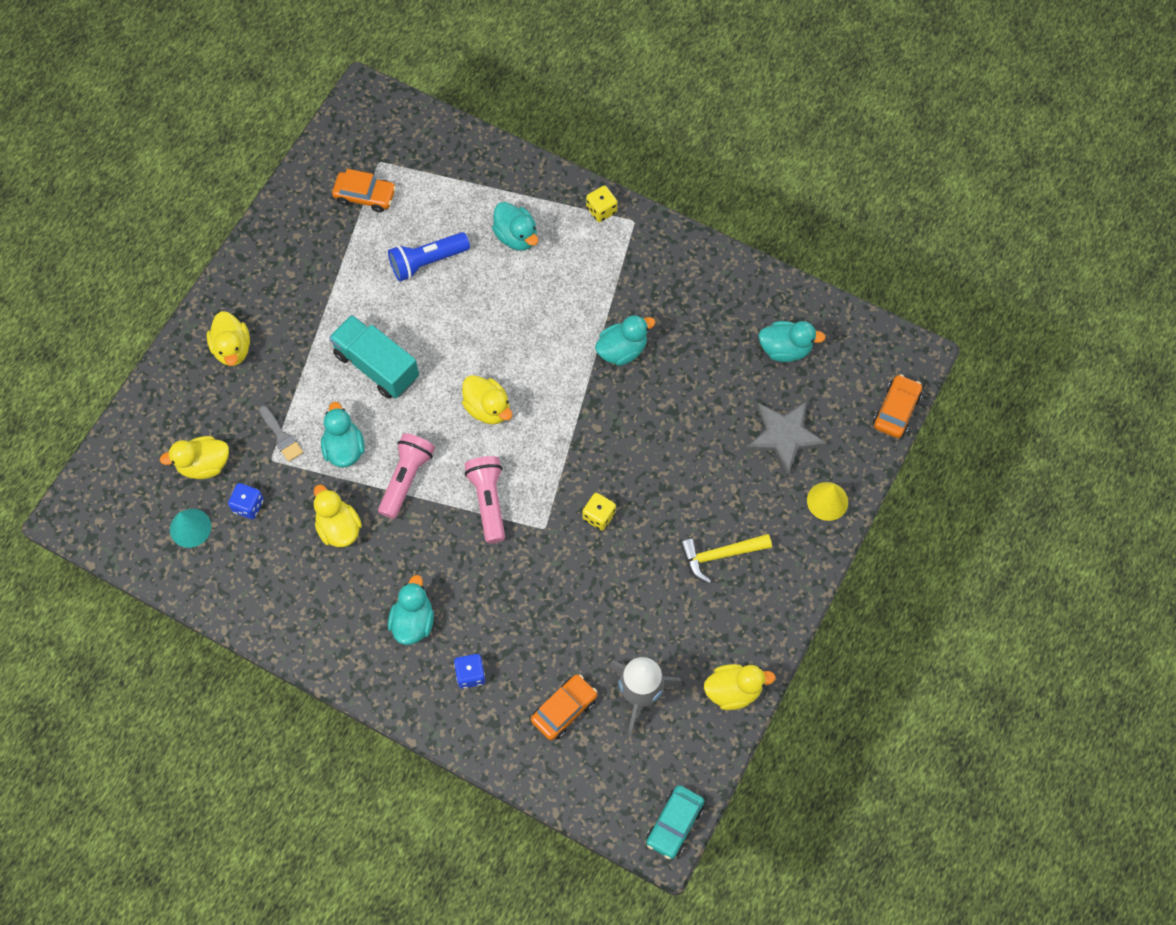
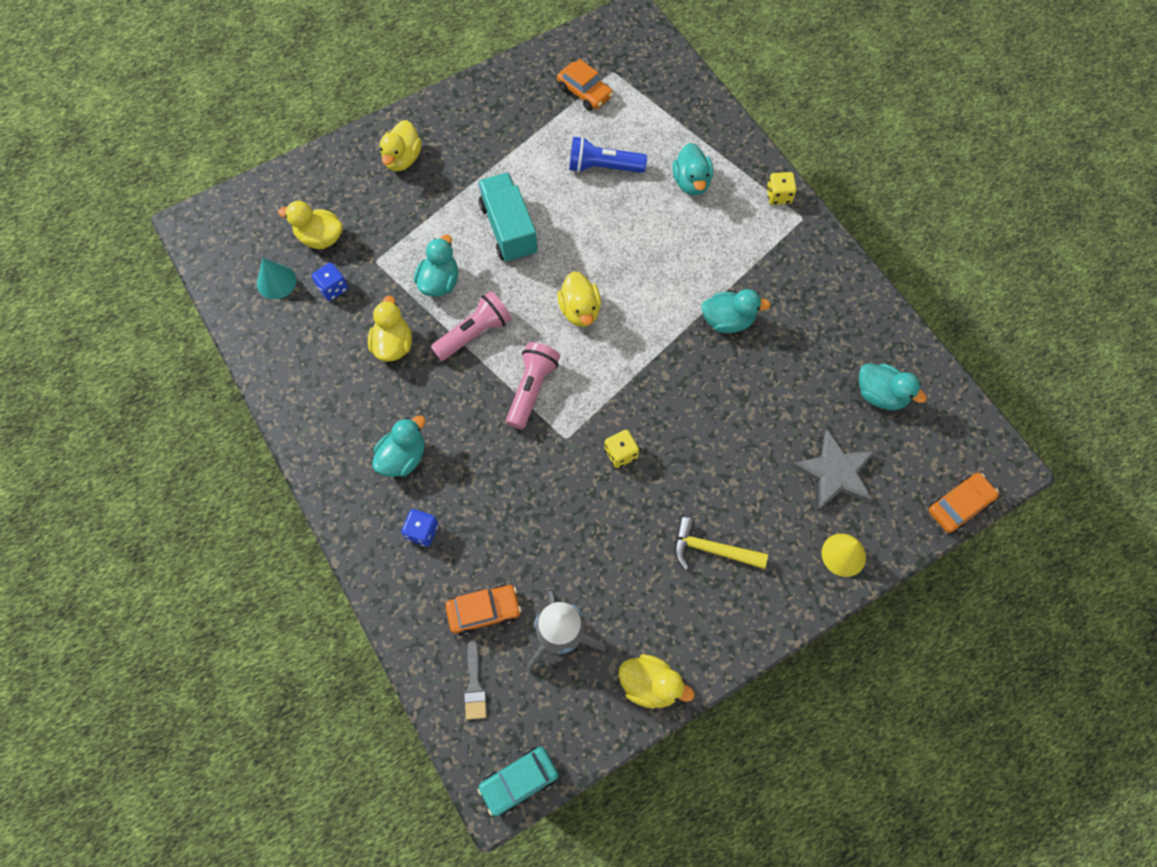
camera: 30 degrees right, 0 degrees up
(281, 436) = (395, 247): grey brush -> grey brush (475, 685)

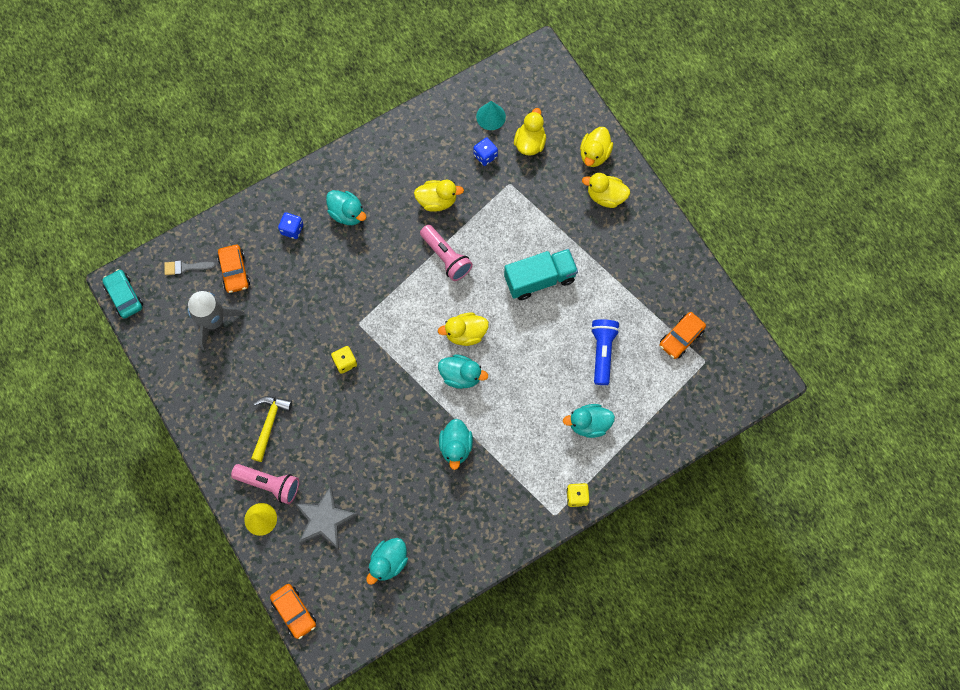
camera: 90 degrees right, 5 degrees up
(439, 282) = (491, 230): turquoise duck -> turquoise duck (461, 375)
(531, 389) = (398, 299): pink flashlight -> pink flashlight (269, 484)
(650, 685) = (178, 379): yellow duck -> yellow duck (594, 154)

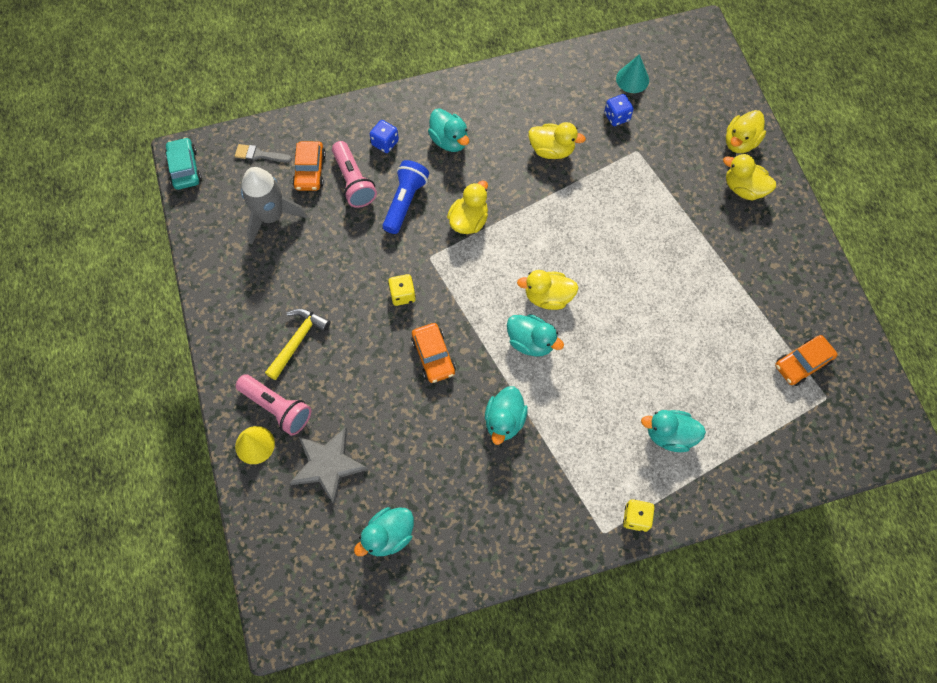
camera: 15 degrees right, 5 degrees down
(294, 611) = (260, 565): orange car -> orange car (433, 356)
(446, 257) = (546, 210): pink flashlight -> pink flashlight (353, 182)
(530, 143) = (669, 115): yellow duck -> yellow duck (469, 221)
(539, 279) = (648, 259): turquoise truck -> none
(602, 352) = (704, 357): blue flashlight -> blue flashlight (405, 202)

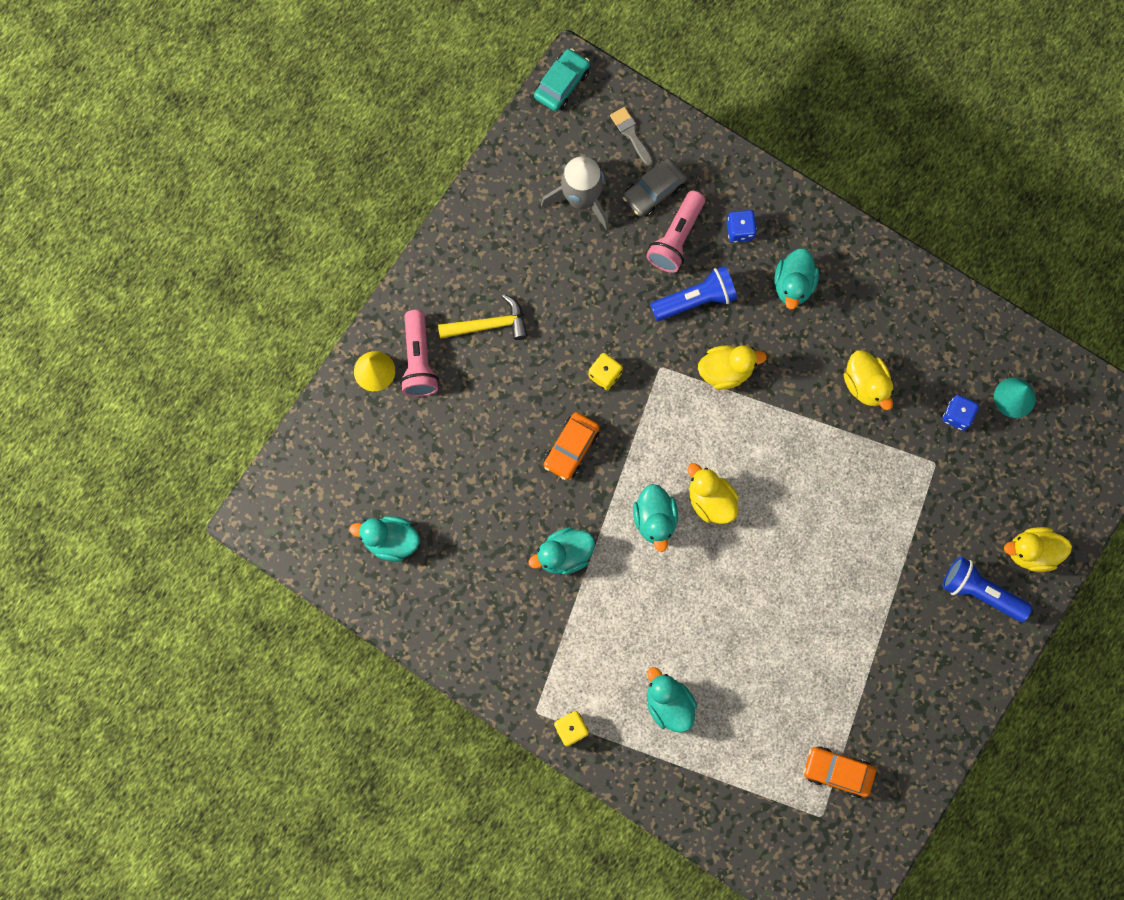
camera: 50 degrees right, 10 degrees up
(310, 171) = (653, 191): orange car -> grey car
(328, 465) = (407, 443): grey star -> none
(743, 188) = (980, 592): yellow duck -> blue flashlight

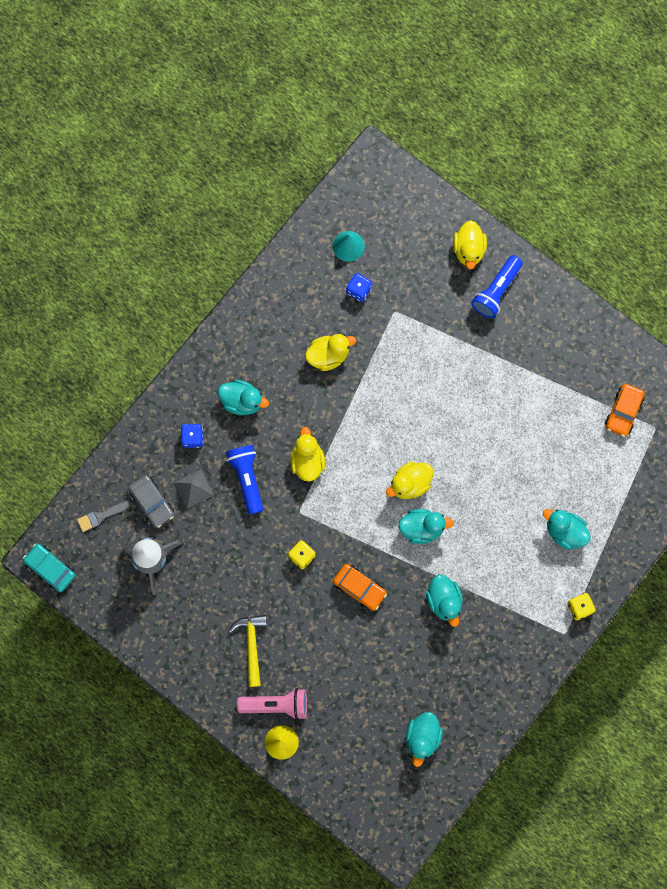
camera: 85 degrees left, 0 degrees up
(668, 703) = (565, 531): turquoise duck -> turquoise duck turned 60 degrees clockwise
(676, 238) = (193, 489): pink flashlight -> grey pyramid

